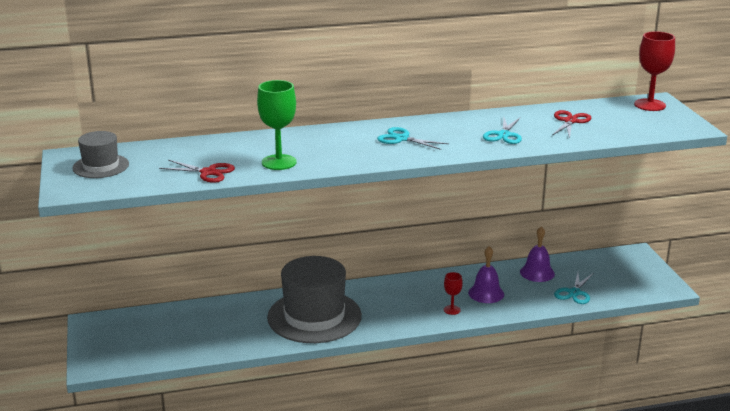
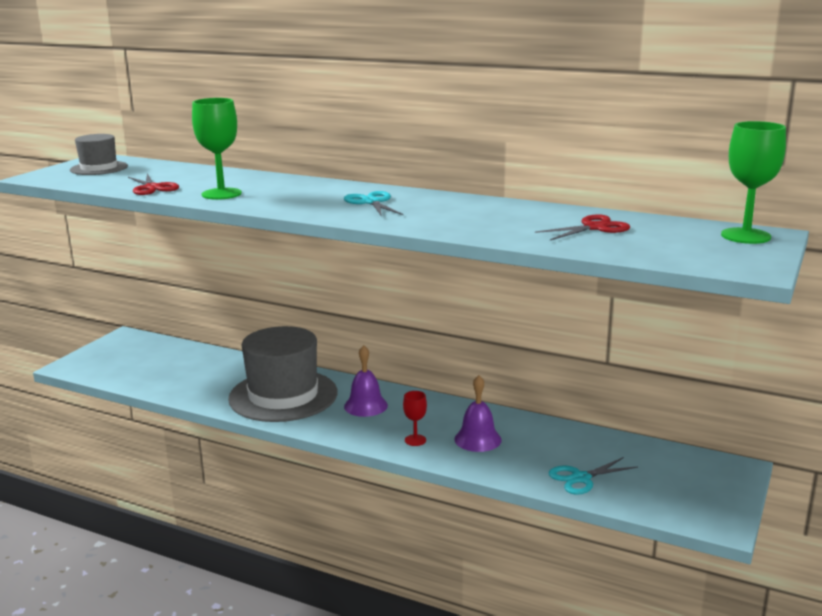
camera: 40 degrees right, 5 degrees down
(504, 135) = (483, 222): turquoise scissors -> none
(537, 272) = (570, 441): purple bell -> purple bell (365, 406)
(650, 105) = (745, 236): red goblet -> green goblet

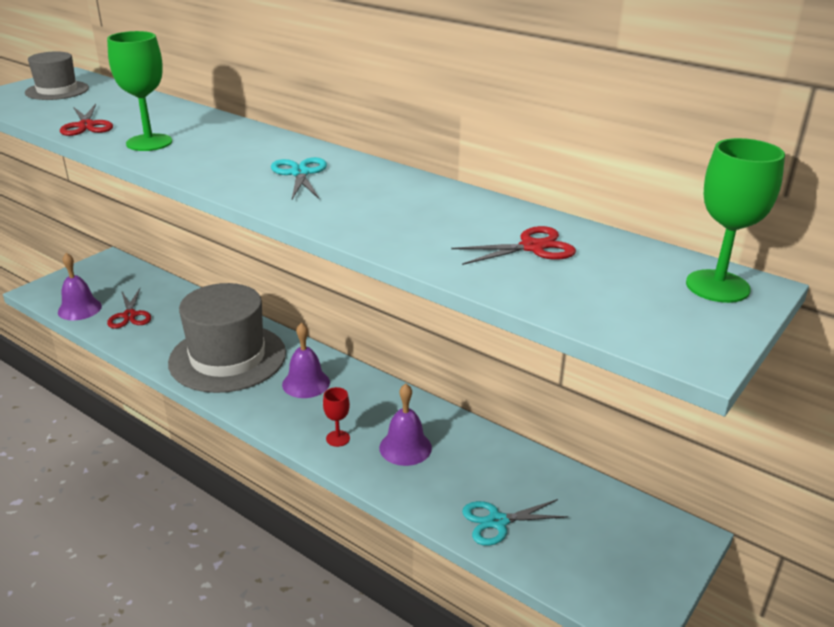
camera: 10 degrees right, 10 degrees up
(118, 375) = (79, 309): none -> purple bell
(171, 375) = (130, 315): none -> red scissors

